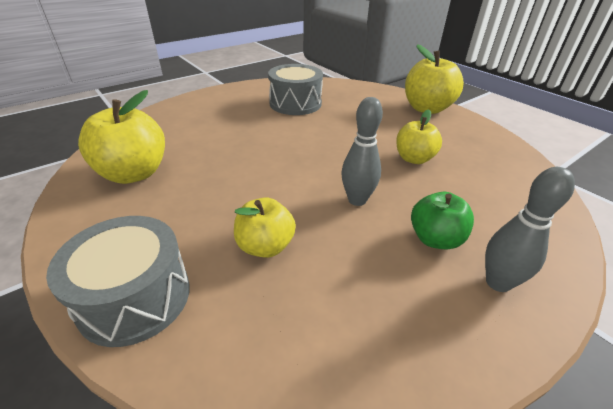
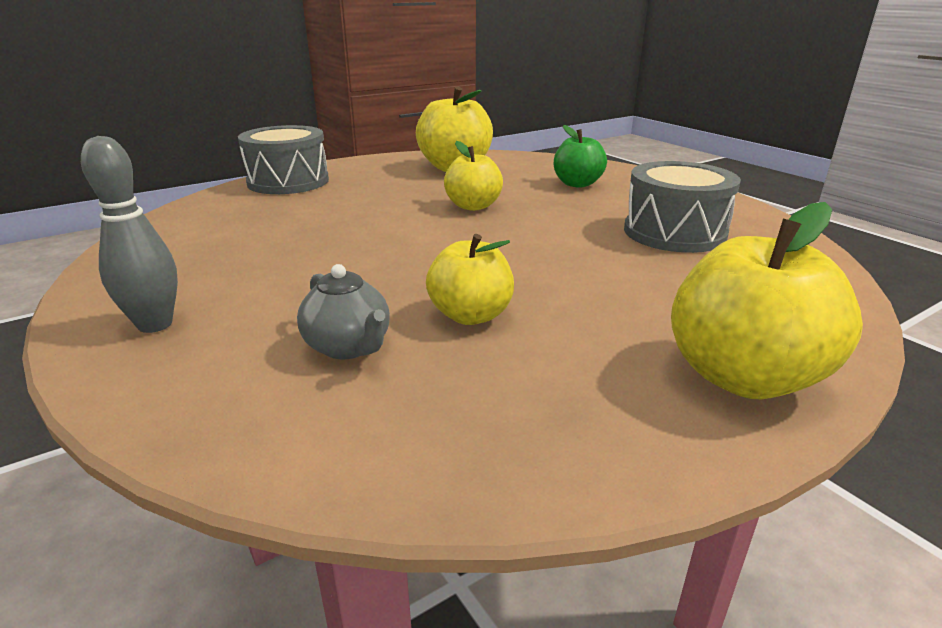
camera: 95 degrees right, 10 degrees down
(265, 246) = (313, 215): yellow apple -> yellow apple (473, 206)
(357, 200) = (367, 259): grey bowling pin -> none
(435, 239) = (259, 298): green apple -> green apple (577, 184)
(465, 192) = (348, 347): none -> grey teapot

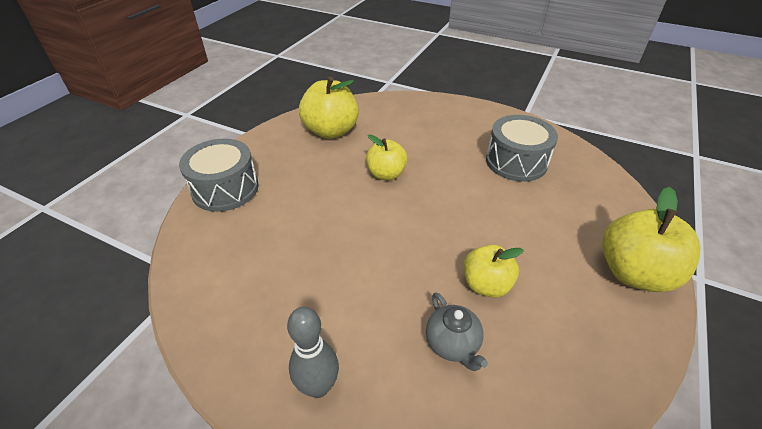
camera: 30 degrees left, 15 degrees up
(348, 347) = (452, 344): grey teapot -> grey teapot turned 45 degrees clockwise
(577, 184) = (424, 126): green apple -> none

